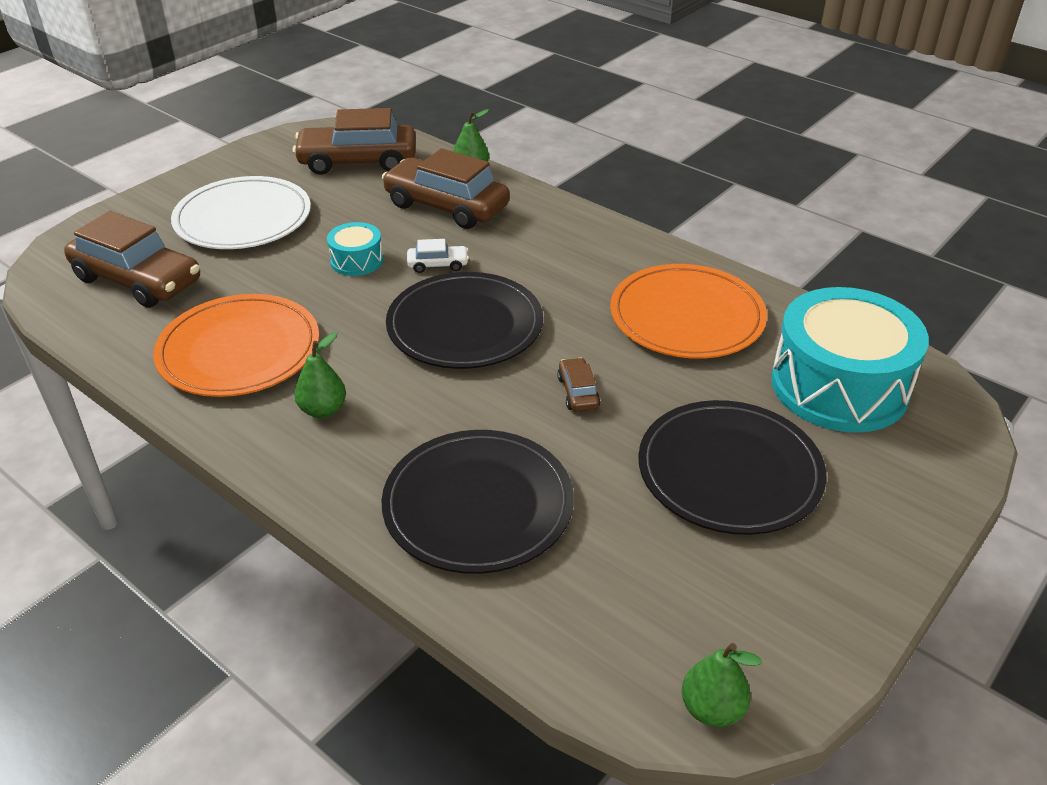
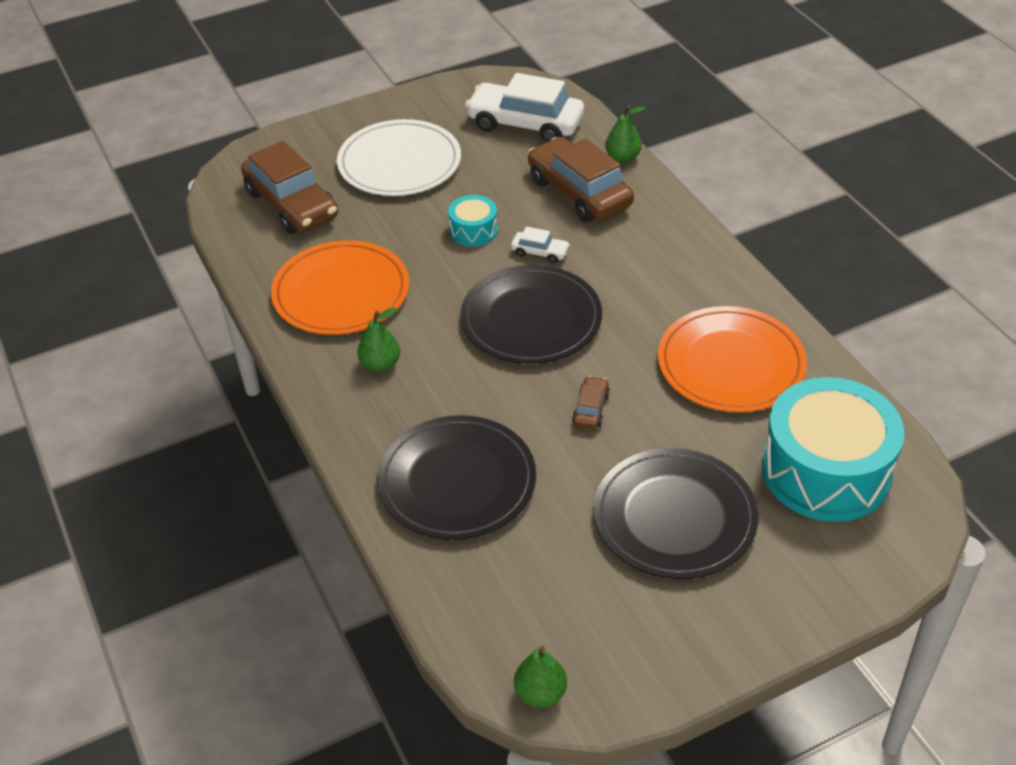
camera: 25 degrees right, 5 degrees up
(358, 161) = (525, 124): brown car -> white car

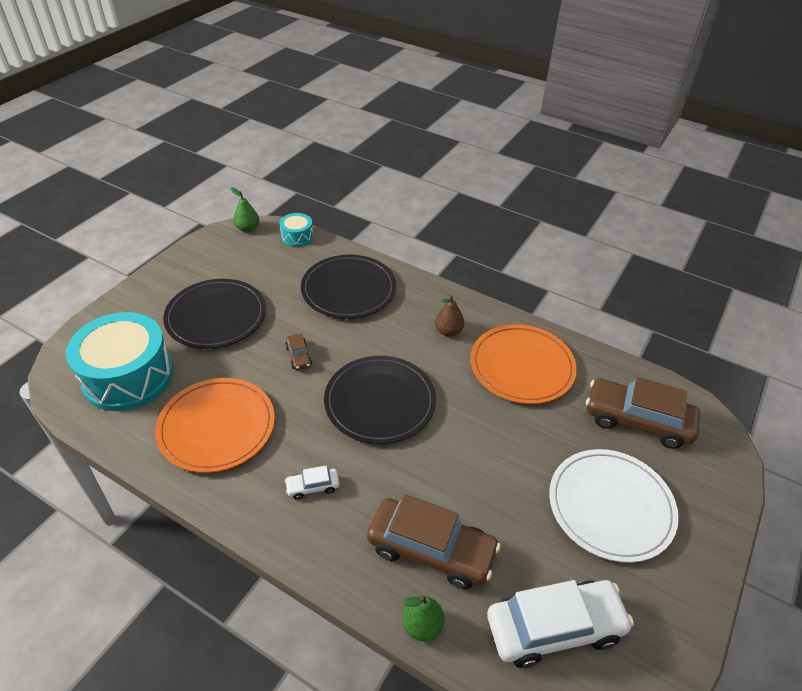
camera: 145 degrees right, 0 degrees up
(380, 364) = (448, 331): green pear -> brown pear
(473, 230) = (484, 461): turquoise drum -> turquoise drum (297, 236)
(540, 252) = (416, 463): white car -> white car (313, 487)

